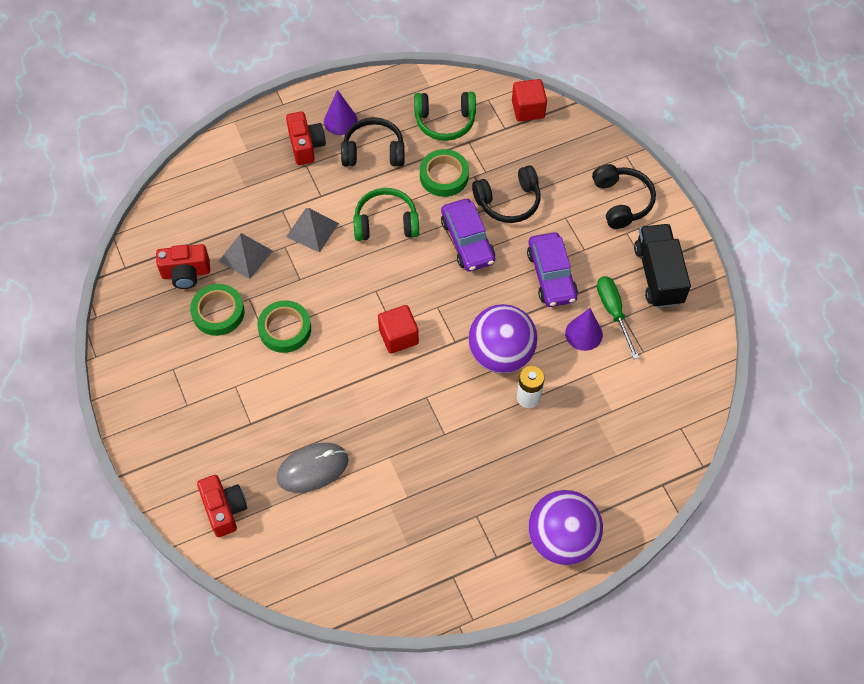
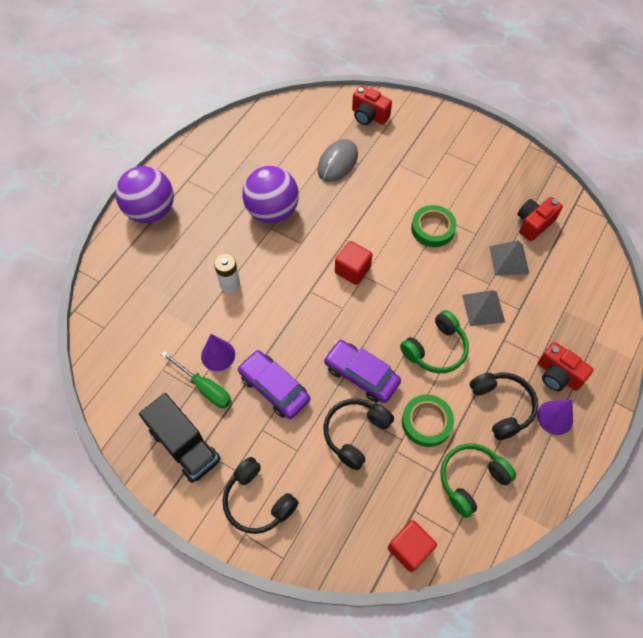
camera: 145 degrees right, 0 degrees up
(218, 312) = (486, 213): green tape -> none
(373, 151) = (502, 406): black headphones -> black headphones turned 75 degrees counterclockwise
(501, 354) = (270, 302): purple ball -> purple ball (272, 211)

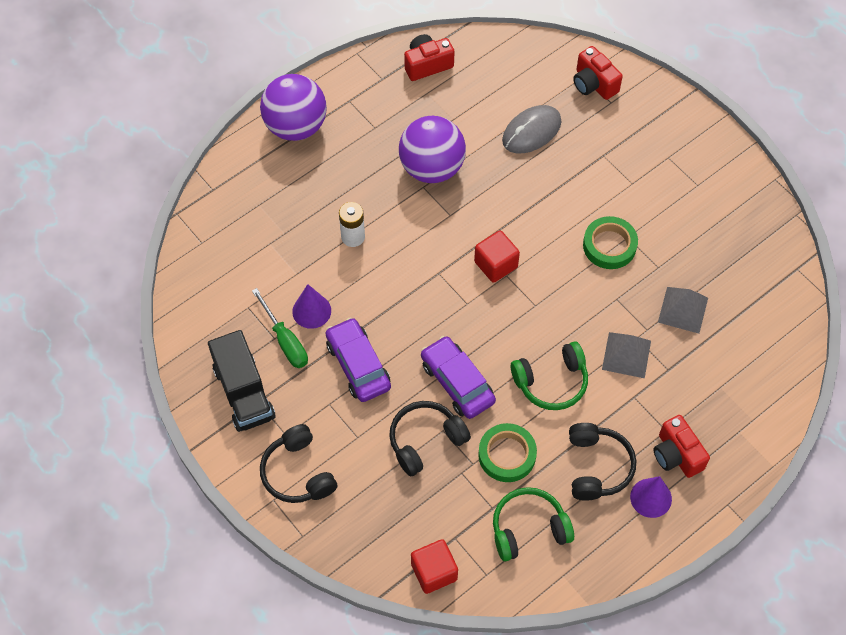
camera: 20 degrees right, 0 degrees up
(533, 224) = (733, 277): red camera -> red camera (427, 65)

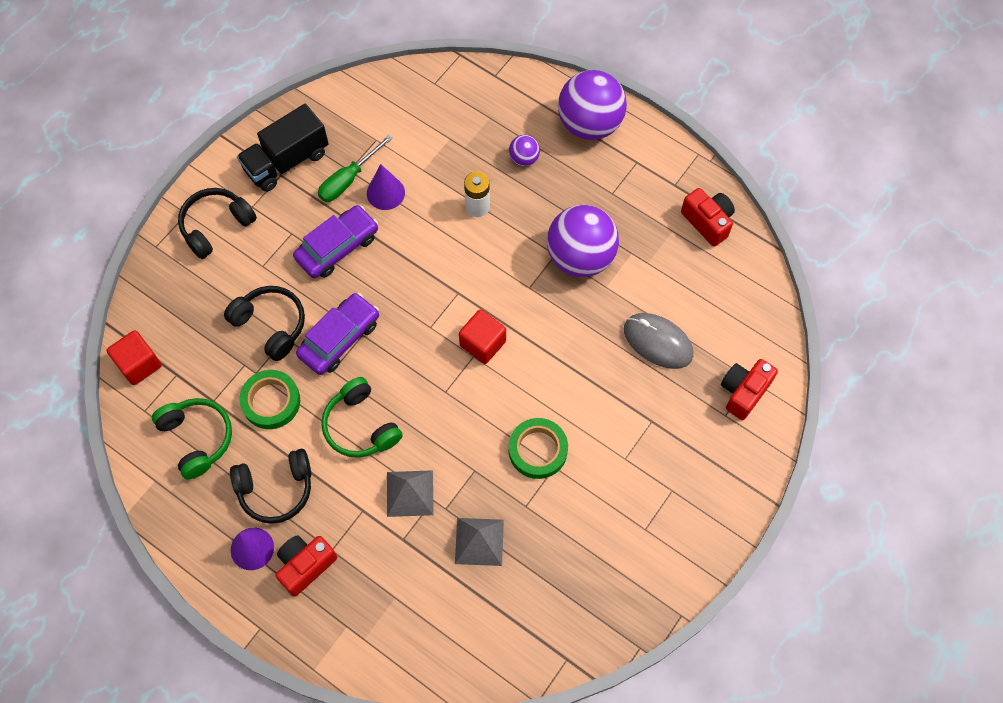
camera: 75 degrees right, 5 degrees up
(314, 187) = (524, 158): none -> purple ball

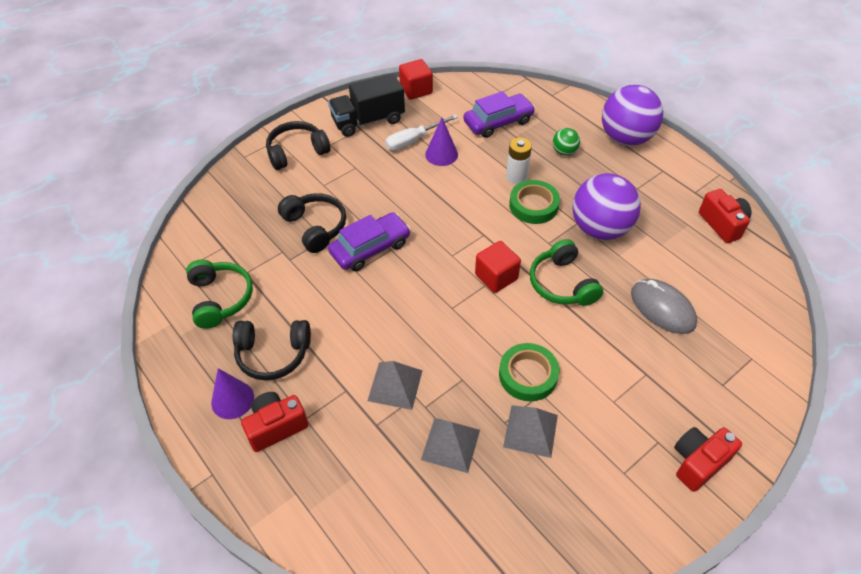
camera: 15 degrees right, 15 degrees down
(139, 364) = (196, 234): red cube -> red cube (416, 90)
(271, 401) = (294, 283): green tape -> green tape (533, 205)
(337, 247) = (390, 183): purple car -> purple car (498, 122)
(348, 179) = (413, 140): green screwdriver -> white screwdriver
(360, 426) = (367, 319): green headphones -> green headphones (562, 283)
(524, 158) = (564, 151): purple ball -> green ball
(551, 508) = (530, 430): none -> grey pyramid
(743, 392) = (744, 368): red camera -> red camera (698, 462)

